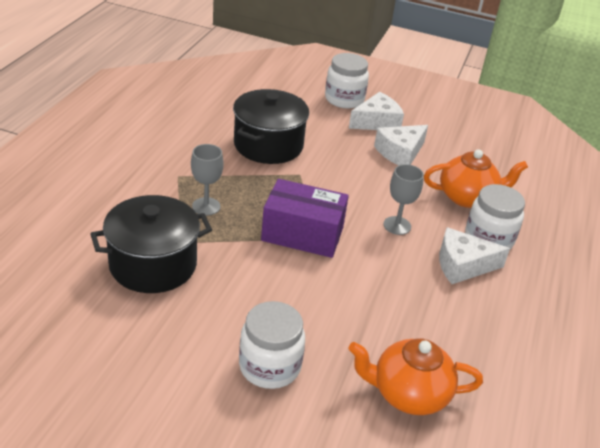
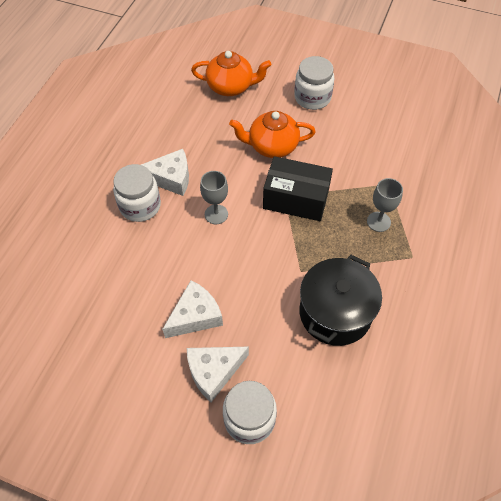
camera: 175 degrees left, 20 degrees up
(153, 264) = (403, 162): black pot -> none
(302, 234) = (296, 199): purple box -> black box
(467, 197) = (142, 254): orange teapot -> orange teapot (272, 146)

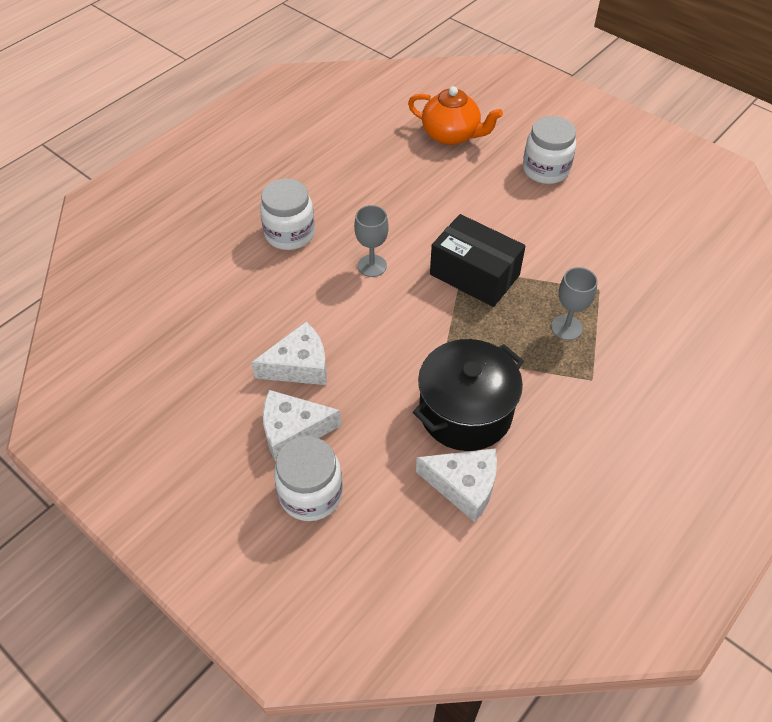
camera: 20 degrees right, 5 degrees down
(171, 178) = (337, 214): white cheese -> white cheese (464, 486)
(272, 146) = (471, 210): orange teapot -> none

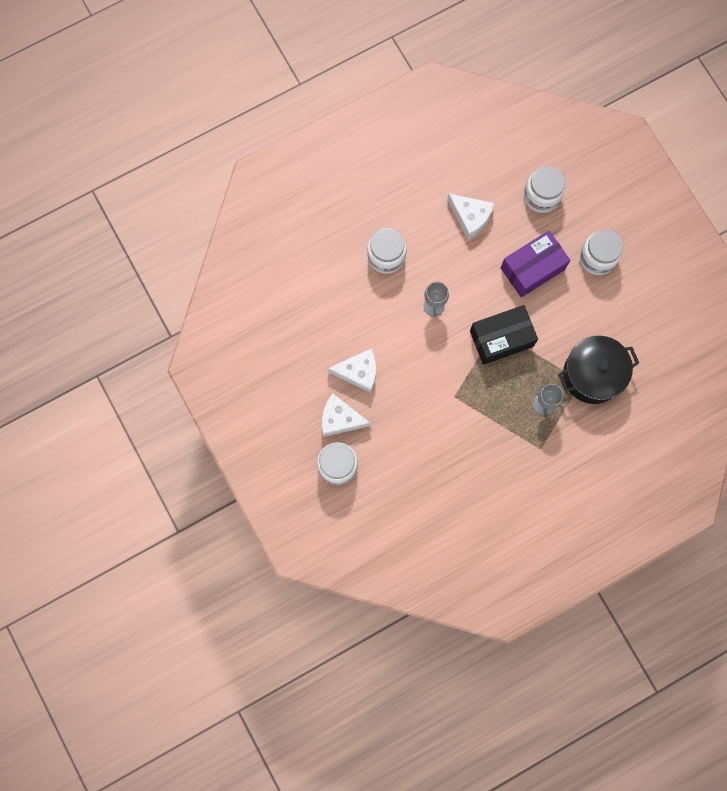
camera: 20 degrees right, 25 degrees up
(451, 135) = (541, 196): orange teapot -> white jar
(464, 486) = (428, 493): white cheese -> white cheese (470, 217)
(465, 412) = (450, 444): black pot -> black pot (592, 375)
(474, 275) = (501, 338): black box -> black box turned 75 degrees counterclockwise
(476, 198) = (532, 268): none -> purple box

